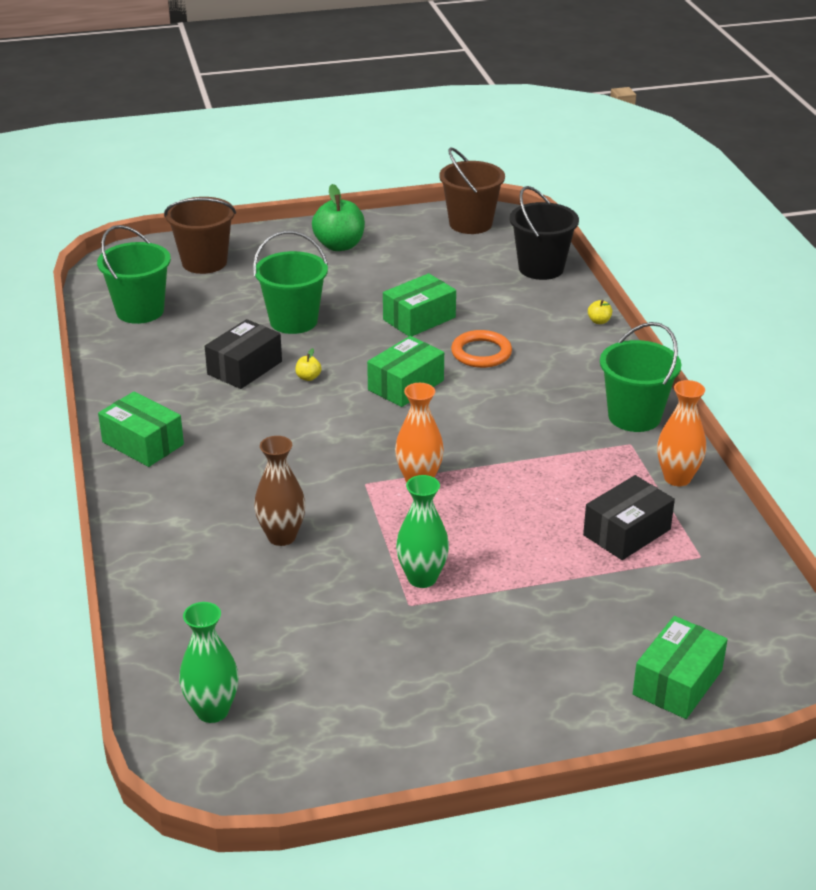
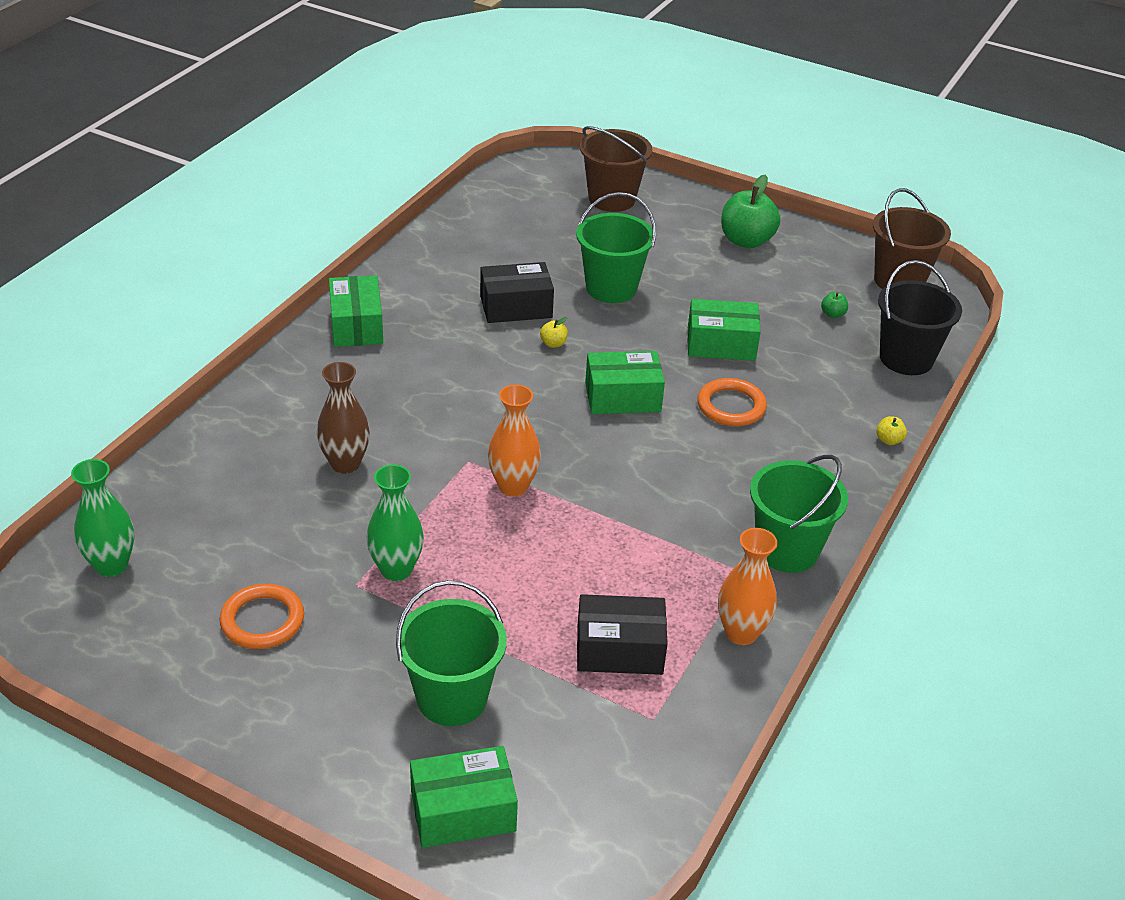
camera: 40 degrees right, 5 degrees up
(140, 311) = (505, 215): green bucket -> green bucket (452, 698)
(382, 668) = (262, 620): none -> orange ring
(460, 264) = (833, 314): none -> green apple

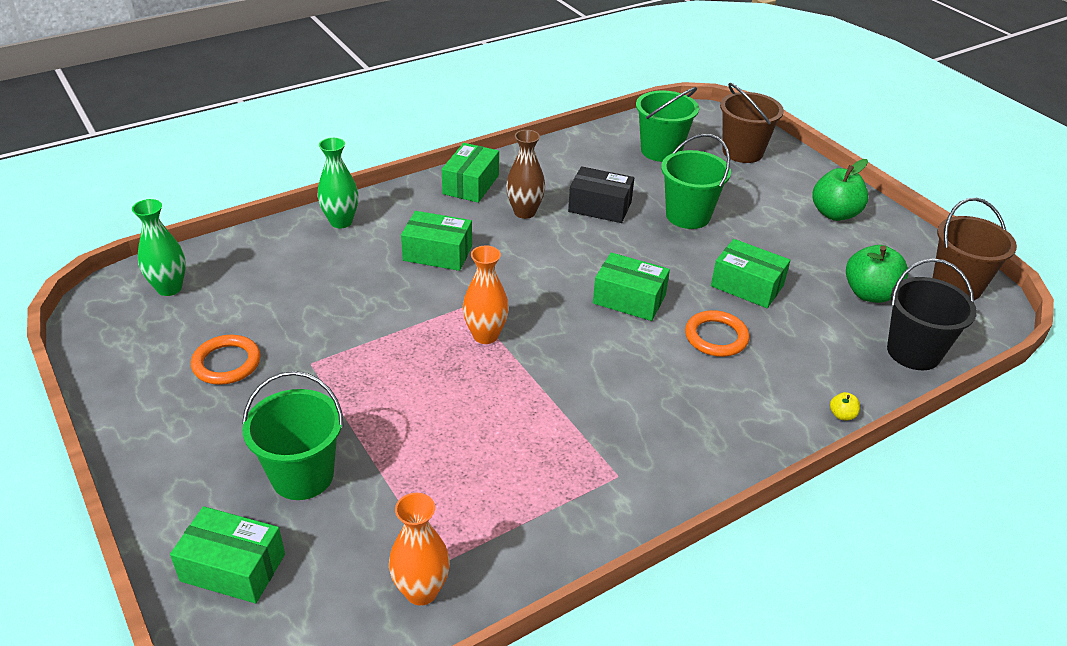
camera: 30 degrees right, 0 degrees up
(345, 464) = (379, 276): brown vase -> brown vase (524, 212)
(387, 416) = (437, 253): none -> green box
(396, 569) = (347, 364): green vase -> green vase (341, 222)
(553, 344) = (606, 242): yellow apple -> none
(619, 649) = (460, 494): black box -> none
(741, 633) = (573, 525): orange vase -> orange vase (421, 591)
(787, 550) = (671, 472): green bucket -> green bucket (661, 151)
(833, 314) = (869, 294): green apple -> green apple, size x2.33

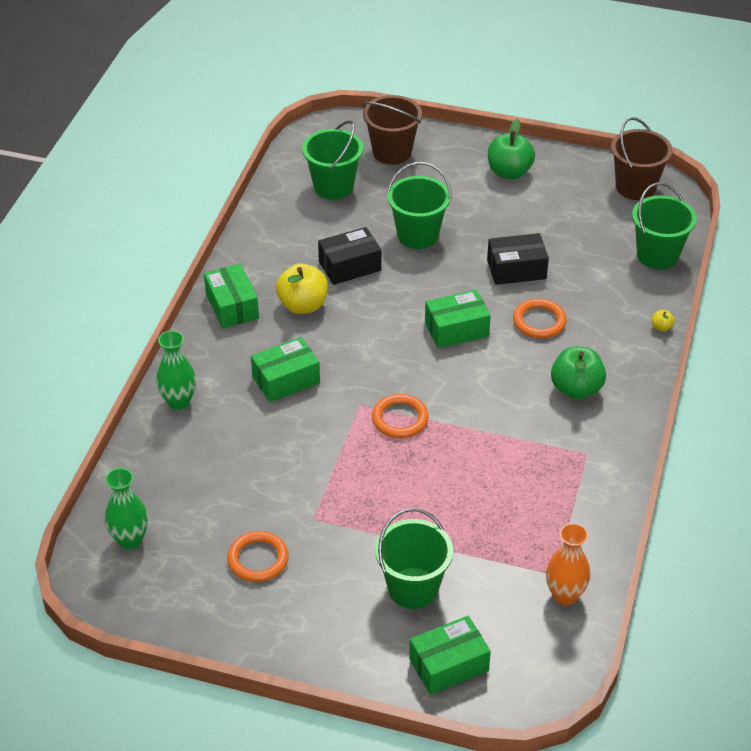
camera: 40 degrees left, 5 degrees up
(485, 335) = (400, 419): orange vase -> orange ring
(524, 212) = (303, 305): brown vase -> yellow apple
(747, 286) = (516, 269): green box -> black box
(869, 294) = (593, 227): green apple -> green apple (576, 389)
(913, 352) = (657, 255): black bucket -> green bucket

